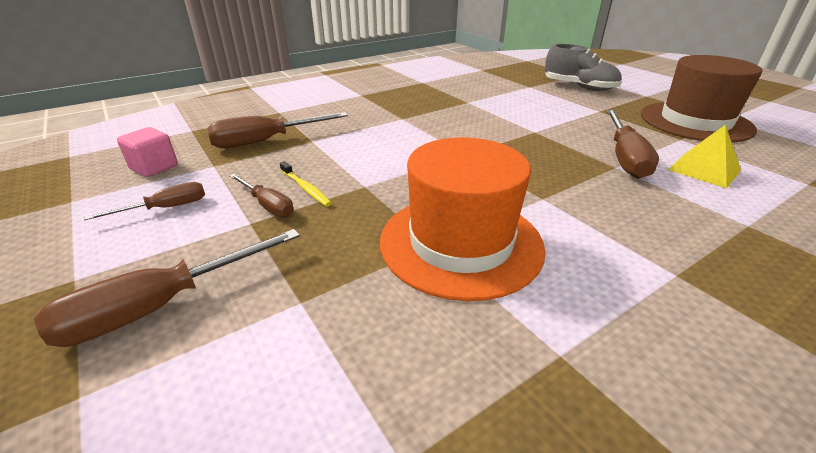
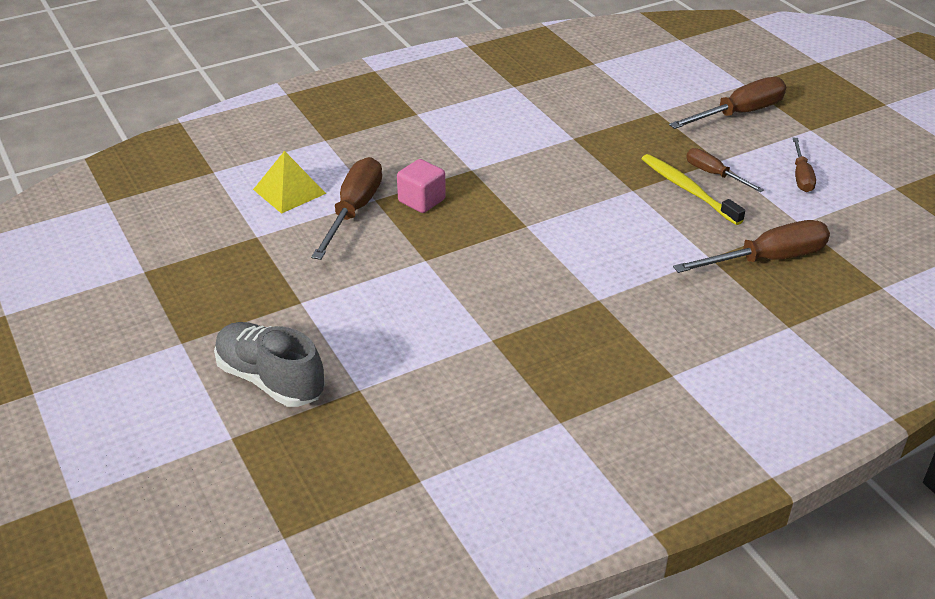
camera: 175 degrees left, 5 degrees up
(154, 167) = (861, 223): pink cube -> pink cube (421, 200)
(166, 208) = (801, 176): brown screwdriver -> brown screwdriver turned 60 degrees counterclockwise
(306, 188) = (688, 189): yellow toothbrush -> yellow toothbrush, size x1.57
(460, 243) = (553, 138): orange hat -> none
(695, 122) = (195, 268): brown hat -> none

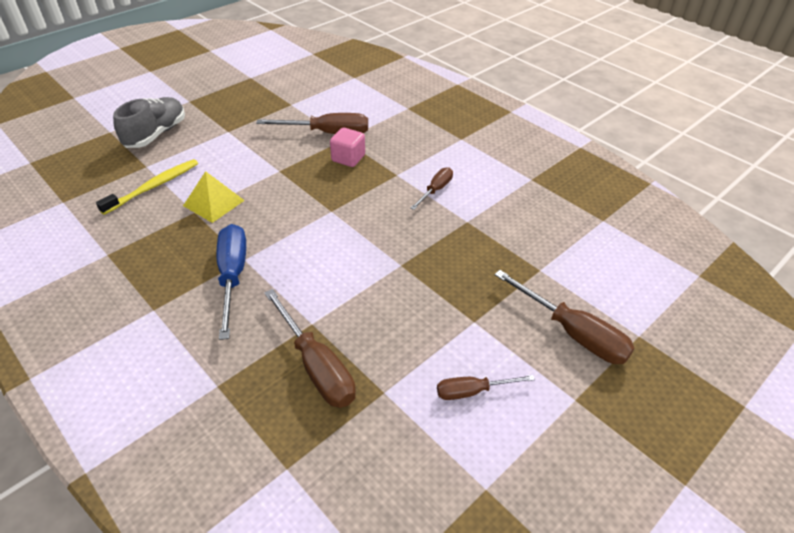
camera: 75 degrees right, 5 degrees up
(289, 191) = (342, 106): yellow pyramid -> yellow pyramid (214, 203)
(627, 309) = (232, 276): none -> blue screwdriver
(688, 189) = (414, 301): yellow toothbrush -> yellow toothbrush (154, 186)
(714, 174) = (447, 318): brown screwdriver -> brown screwdriver (435, 190)

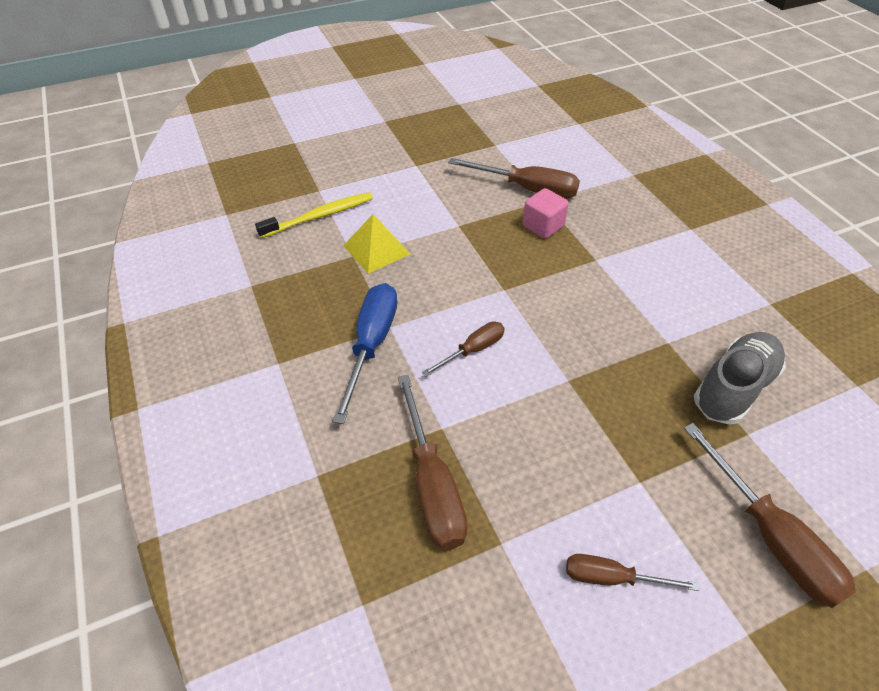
camera: 20 degrees right, 5 degrees up
(156, 134) = (339, 154): grey shoe -> grey shoe (733, 388)
(435, 190) = (639, 291): brown screwdriver -> brown screwdriver (473, 350)

